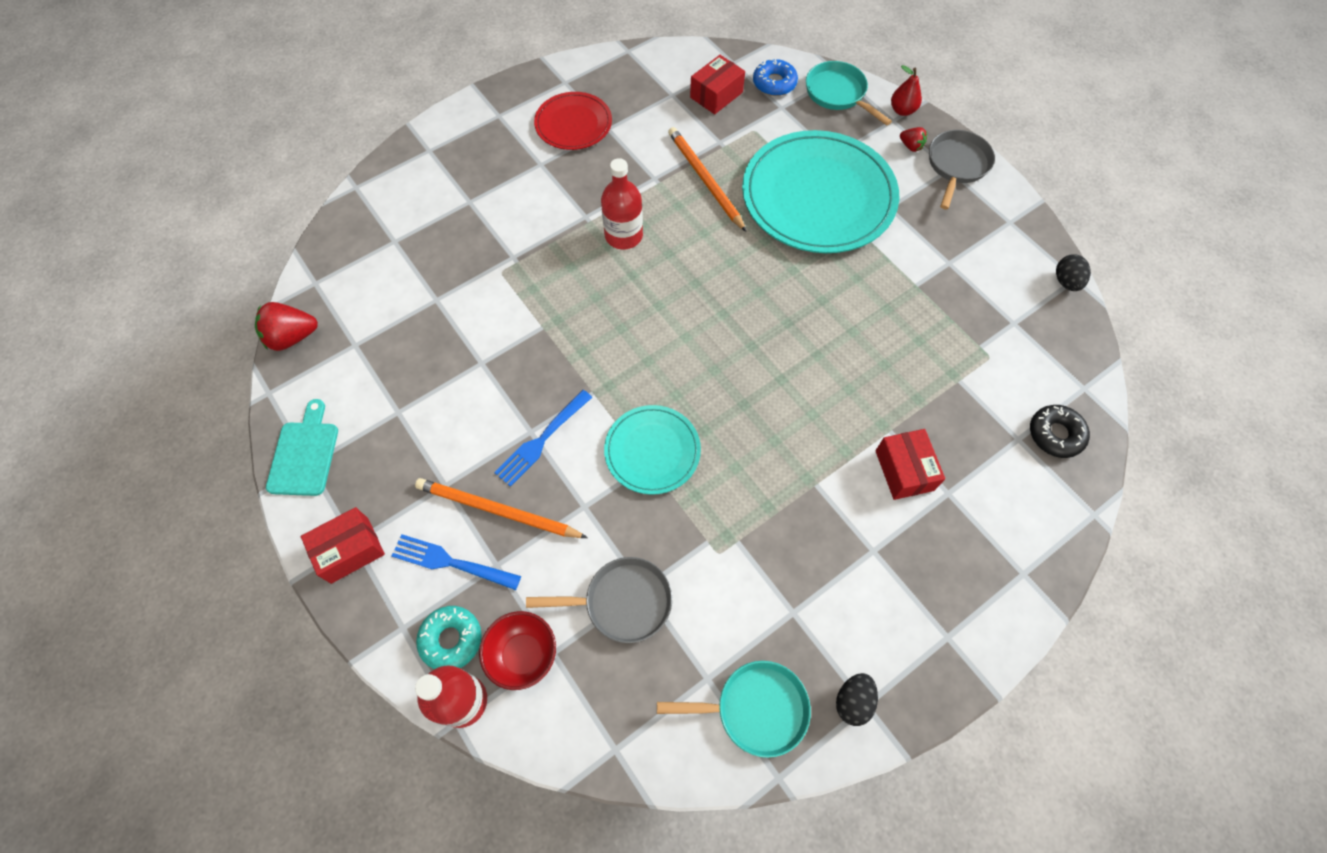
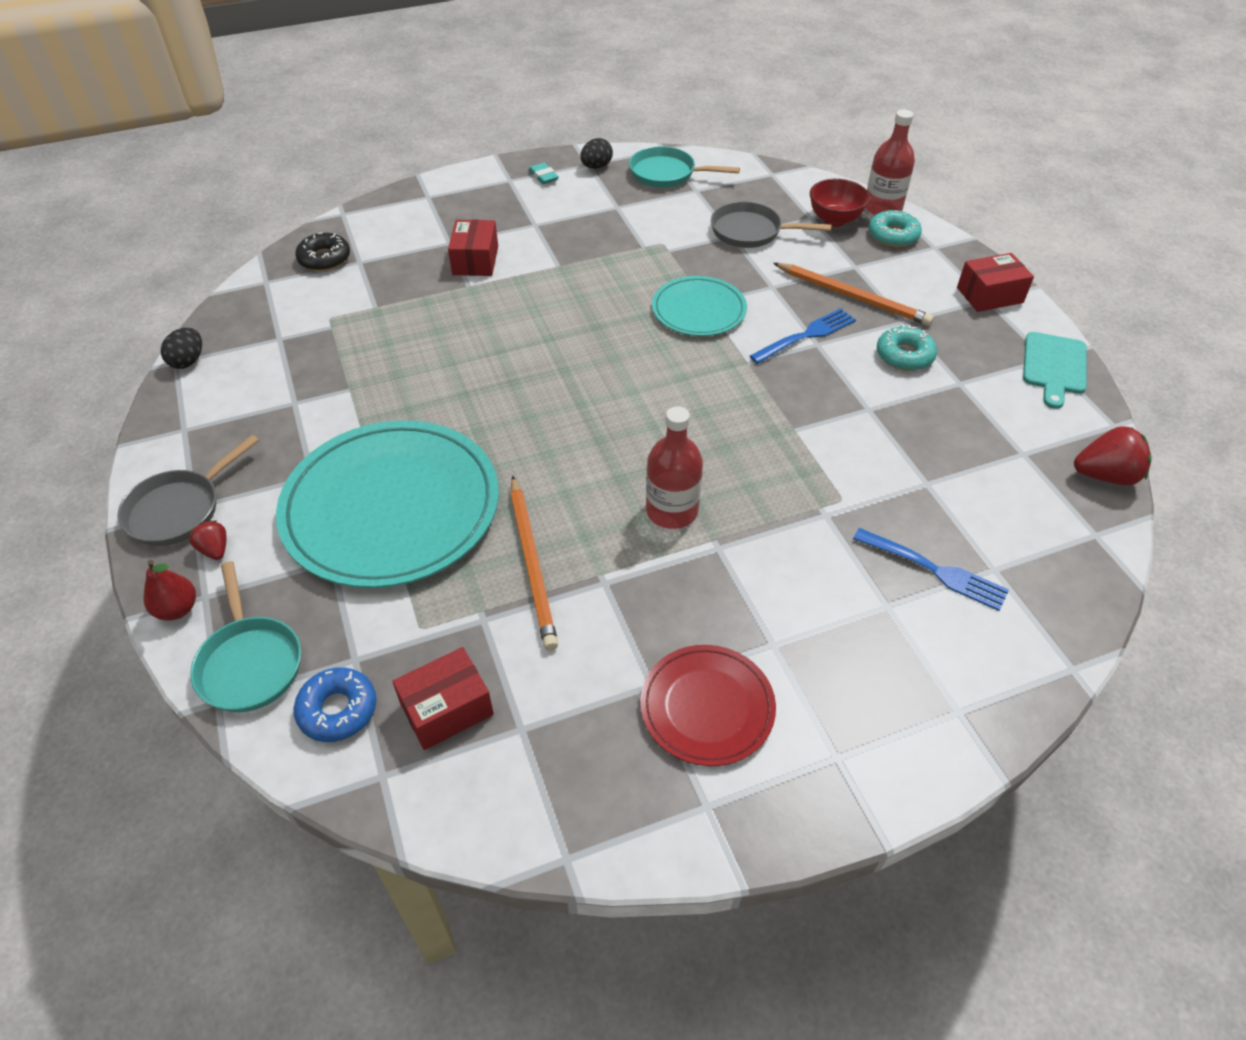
camera: 165 degrees left, 15 degrees down
(447, 435) = (904, 355): none -> turquoise donut
(452, 562) = (894, 273): blue fork -> blue fork (933, 570)
(910, 657) = (543, 176): none -> turquoise eraser

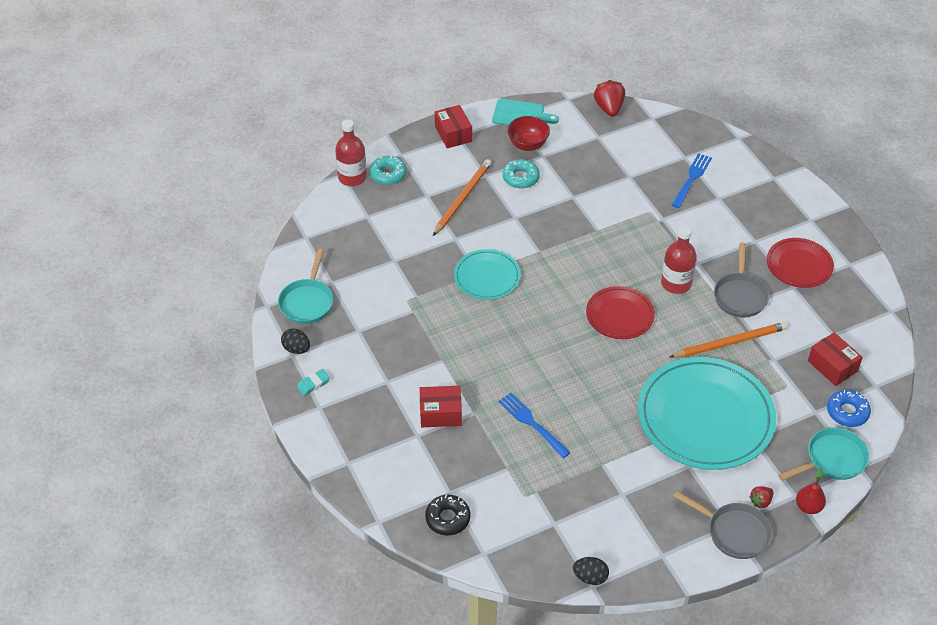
camera: 95 degrees left, 0 degrees up
(611, 435) = (619, 315): none -> red plate
(750, 231) = (388, 250): grey pan -> grey pan (740, 295)
(806, 336) = (508, 223): blue fork -> blue fork (532, 424)
(834, 220) = (370, 203): red bowl -> red bowl (527, 145)

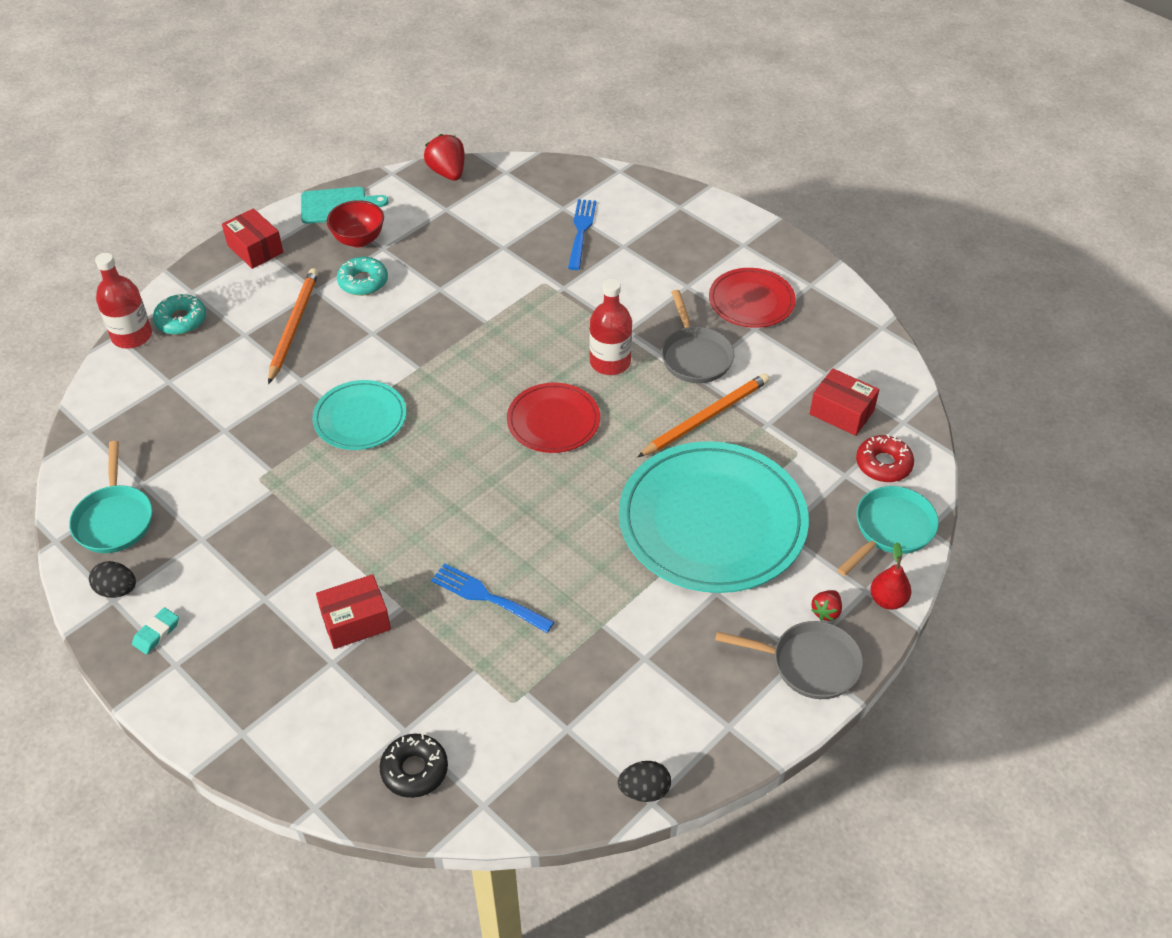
camera: 20 degrees left, 0 degrees up
(847, 412) = (883, 464): blue donut -> red donut

